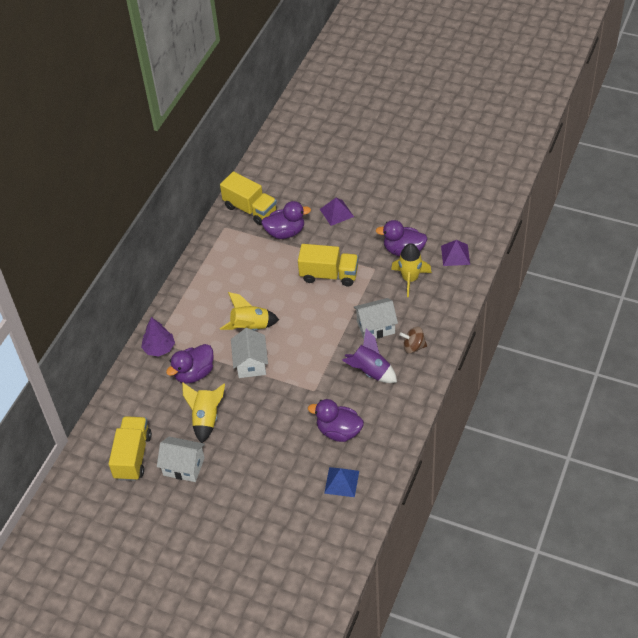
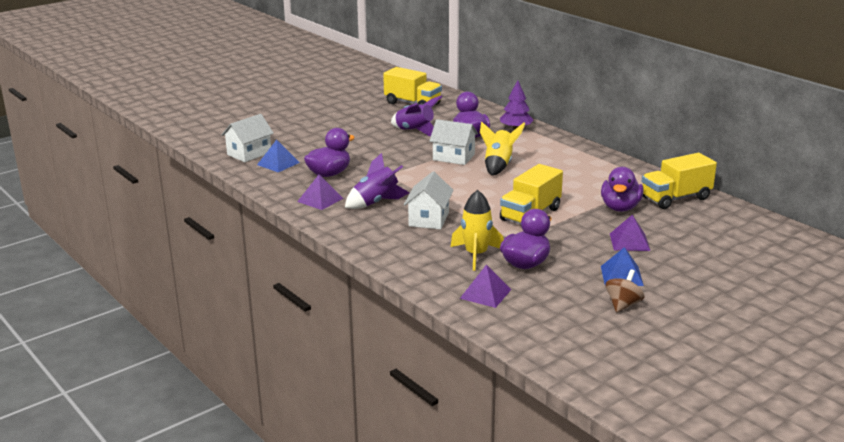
camera: 115 degrees right, 25 degrees down
(183, 466) = (379, 116): white house -> white house (249, 153)
(206, 418) = (415, 131): yellow rocket -> purple rocket
(386, 203) = (621, 276): none -> blue pyramid
(389, 409) = (320, 200): none -> purple pyramid
(413, 347) = (379, 230): brown spinning top -> brown spinning top (623, 305)

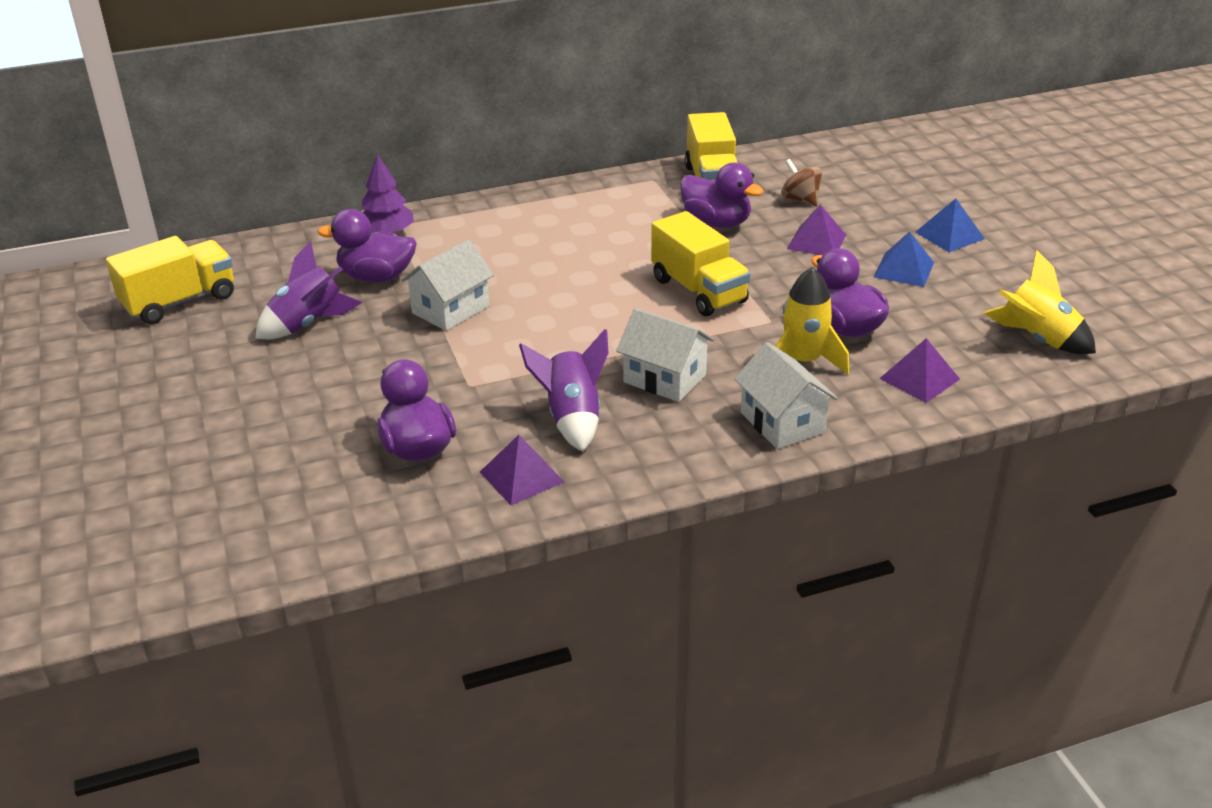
camera: 70 degrees left, 10 degrees up
(249, 153) = (233, 536): white house -> white house (782, 422)
(278, 163) = (318, 503): blue pyramid -> blue pyramid (949, 235)
(498, 165) = (514, 278): yellow rocket -> yellow rocket (1037, 339)
(623, 305) = (977, 287): brown spinning top -> brown spinning top (800, 199)

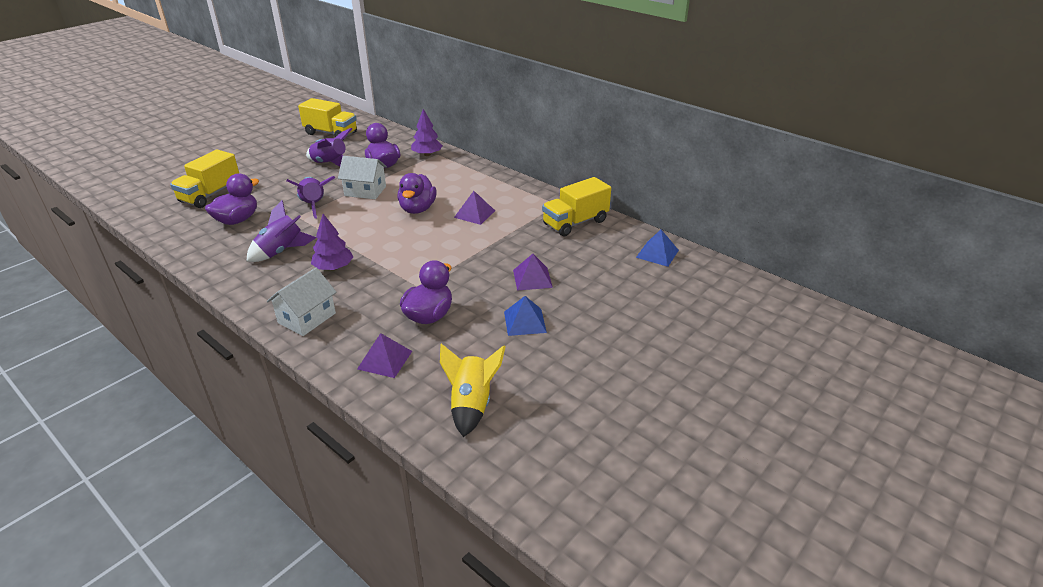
camera: 60 degrees right, 0 degrees up
(448, 364) = (314, 205): none -> purple rocket
(521, 476) = (223, 253): purple pyramid -> purple pyramid (474, 214)
(664, 378) = (333, 267): white house -> purple tree
(698, 291) = (436, 253): yellow truck -> yellow truck (210, 194)
(716, 223) = (523, 238): purple duck -> purple duck (417, 209)
(800, 199) = (583, 259): brown spinning top -> none
(803, 362) = (378, 309): yellow rocket -> none
(949, 235) = (593, 331): blue pyramid -> blue pyramid (657, 253)

